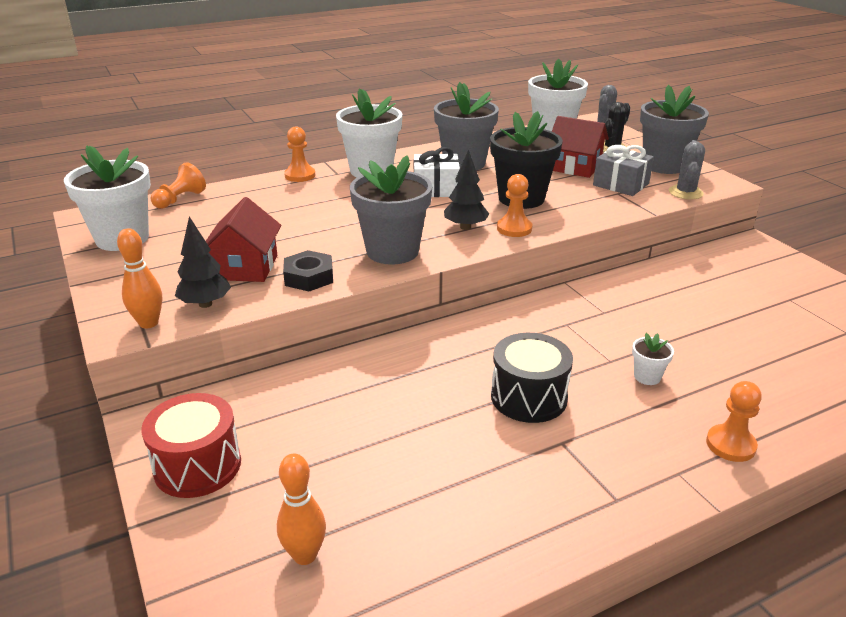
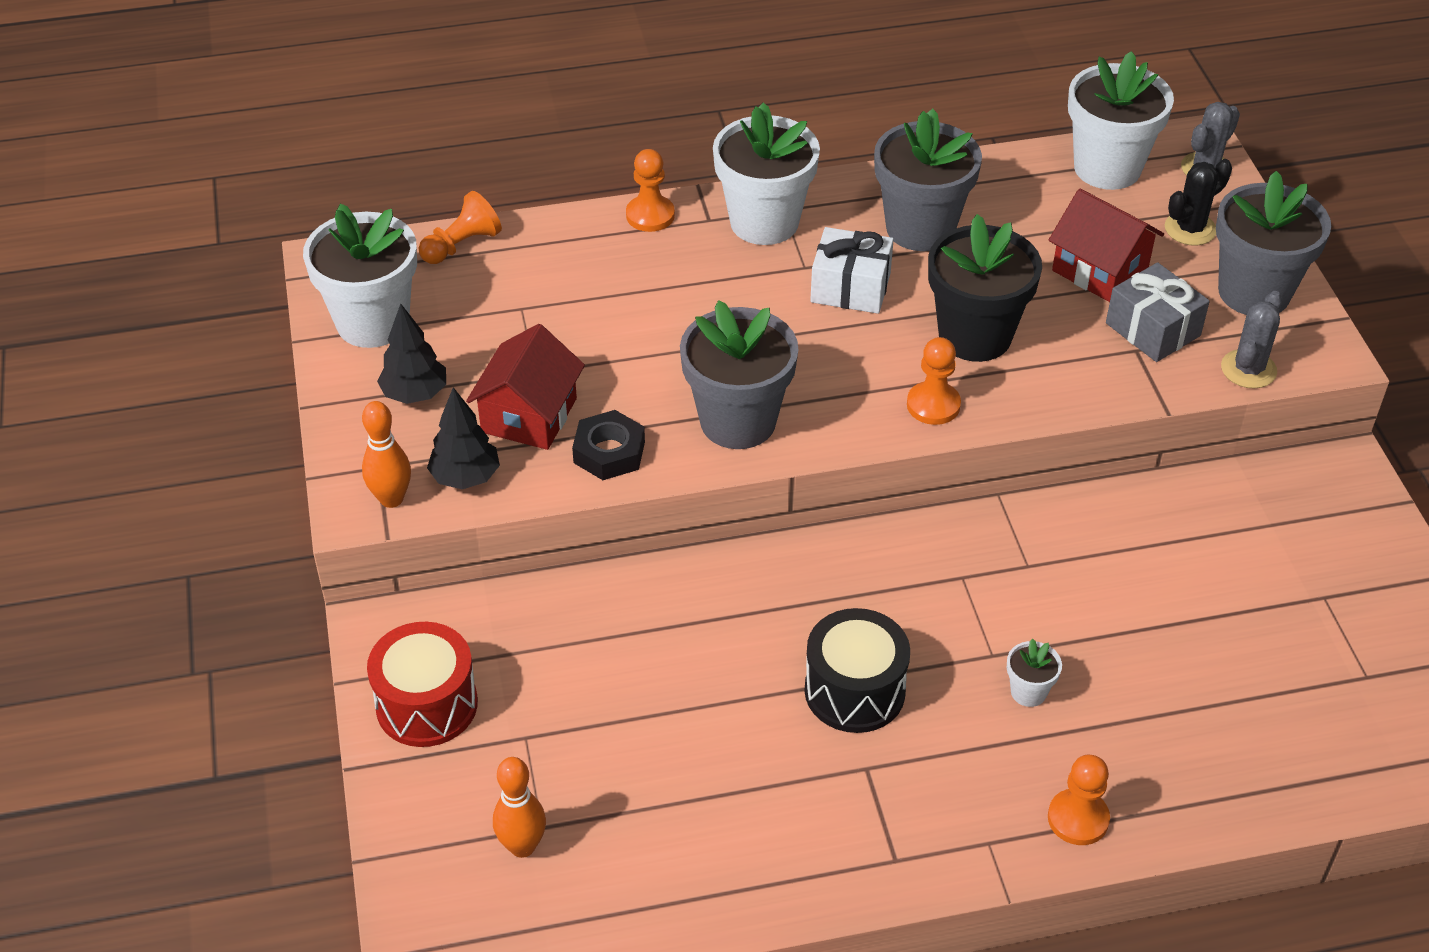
camera: 15 degrees right, 15 degrees up
(465, 227) = (862, 388): black tree -> black tree (415, 394)

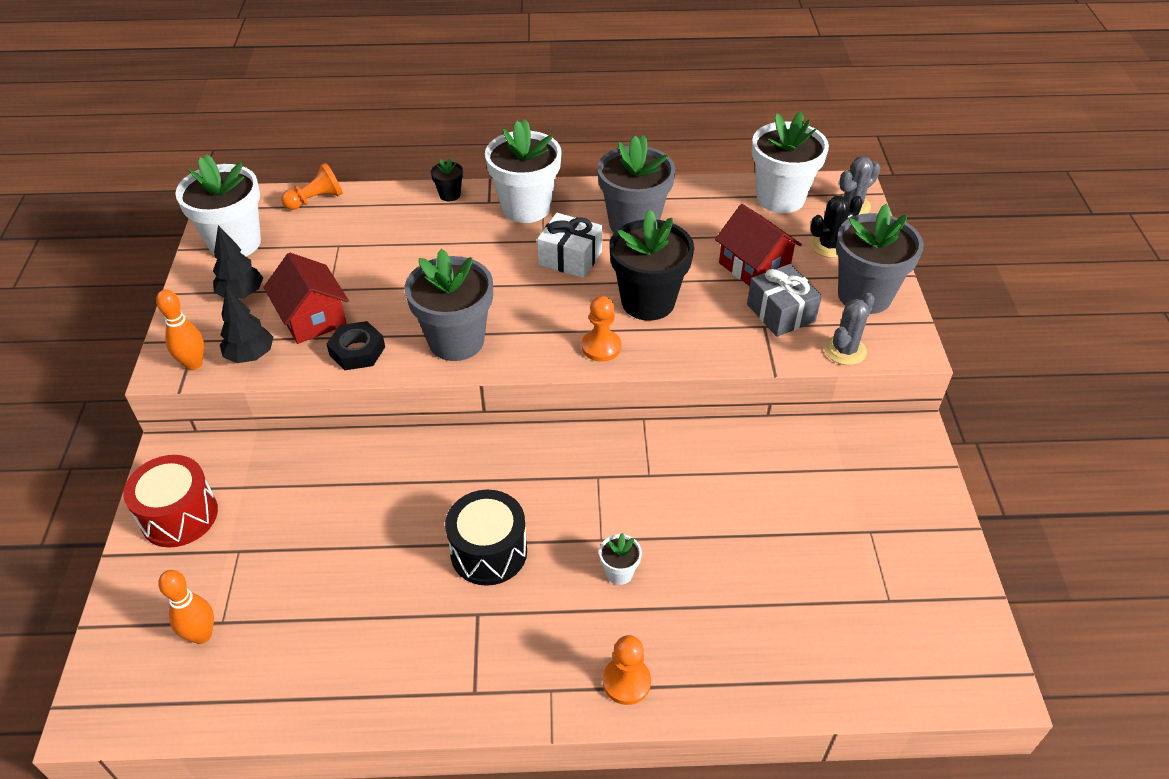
camera: 10 degrees right, 0 degrees up
(529, 415) = (312, 318): red house -> red house turned 60 degrees counterclockwise
(650, 215) = (449, 195): orange pawn -> black flower pot

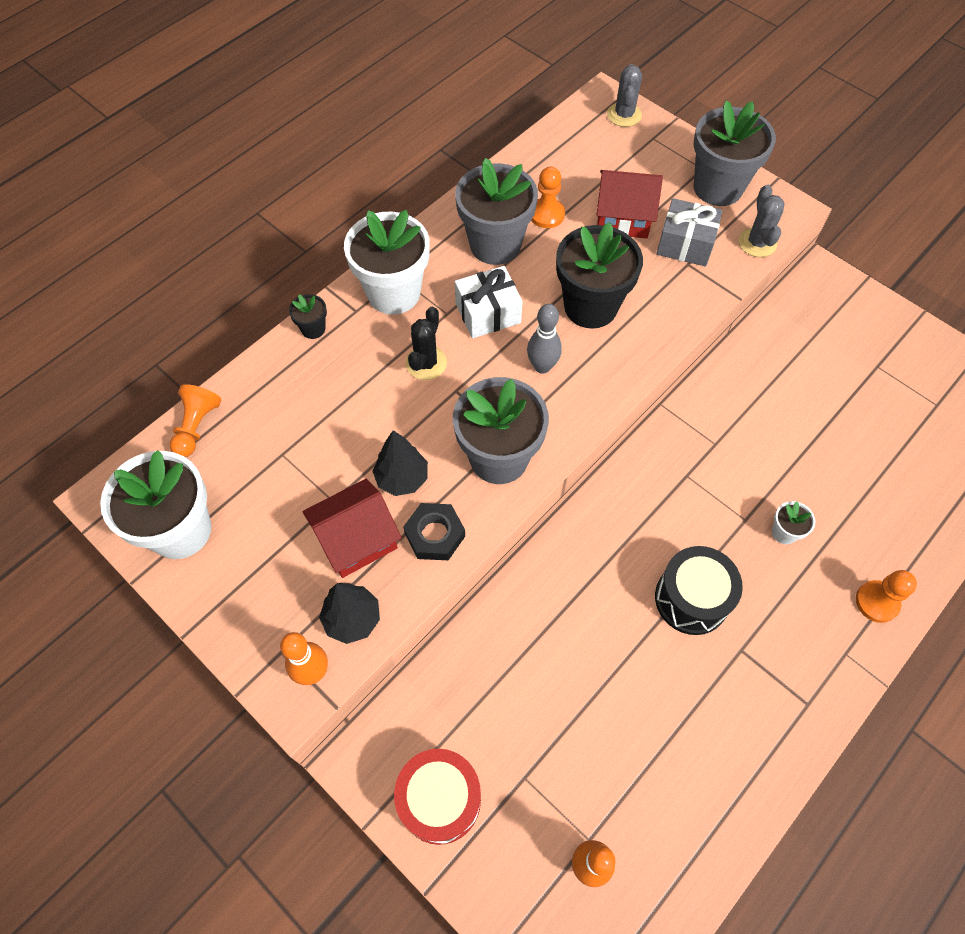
camera: 45 degrees left, 15 degrees up
(241, 294) = (260, 572): black tree -> black tree (402, 478)
(312, 318) = (356, 539): red house -> red house turned 45 degrees counterclockwise
(561, 312) = (542, 366): none -> grey bowling pin
(601, 347) = (607, 372): orange pawn -> orange pawn (546, 214)
(780, 198) = (569, 143): white flower pot -> none
(829, 246) = (649, 162): black cactus -> black cactus (426, 363)

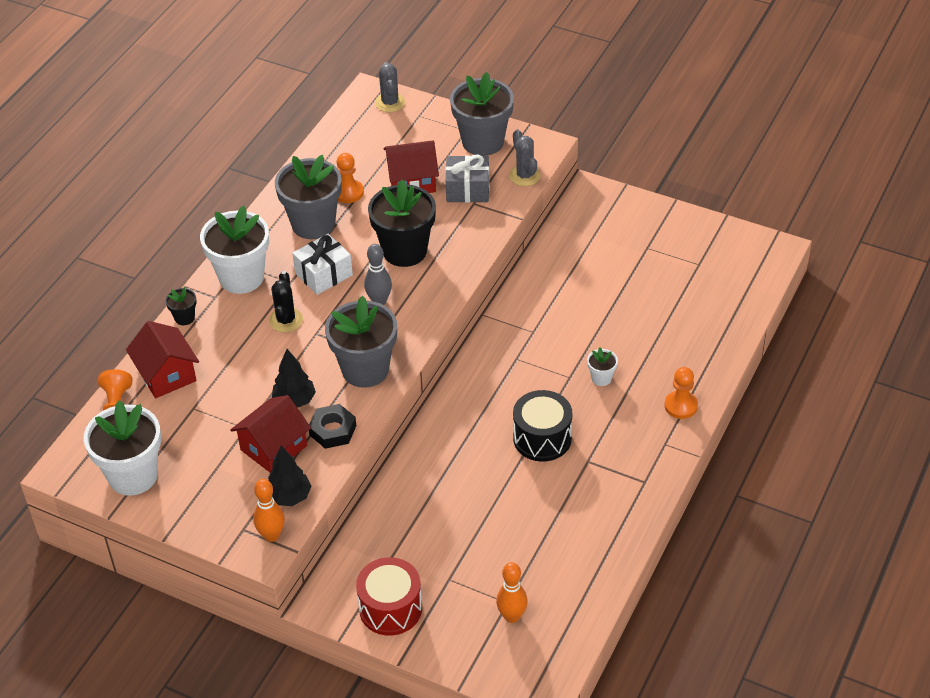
camera: 15 degrees left, 15 degrees down
(267, 399) = (166, 374): none -> red house

